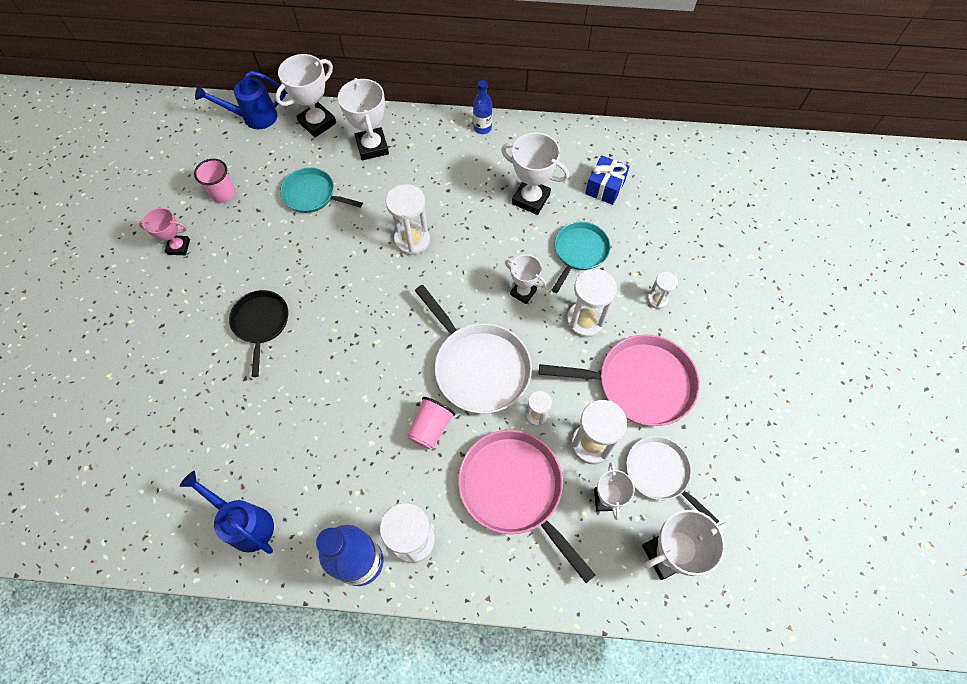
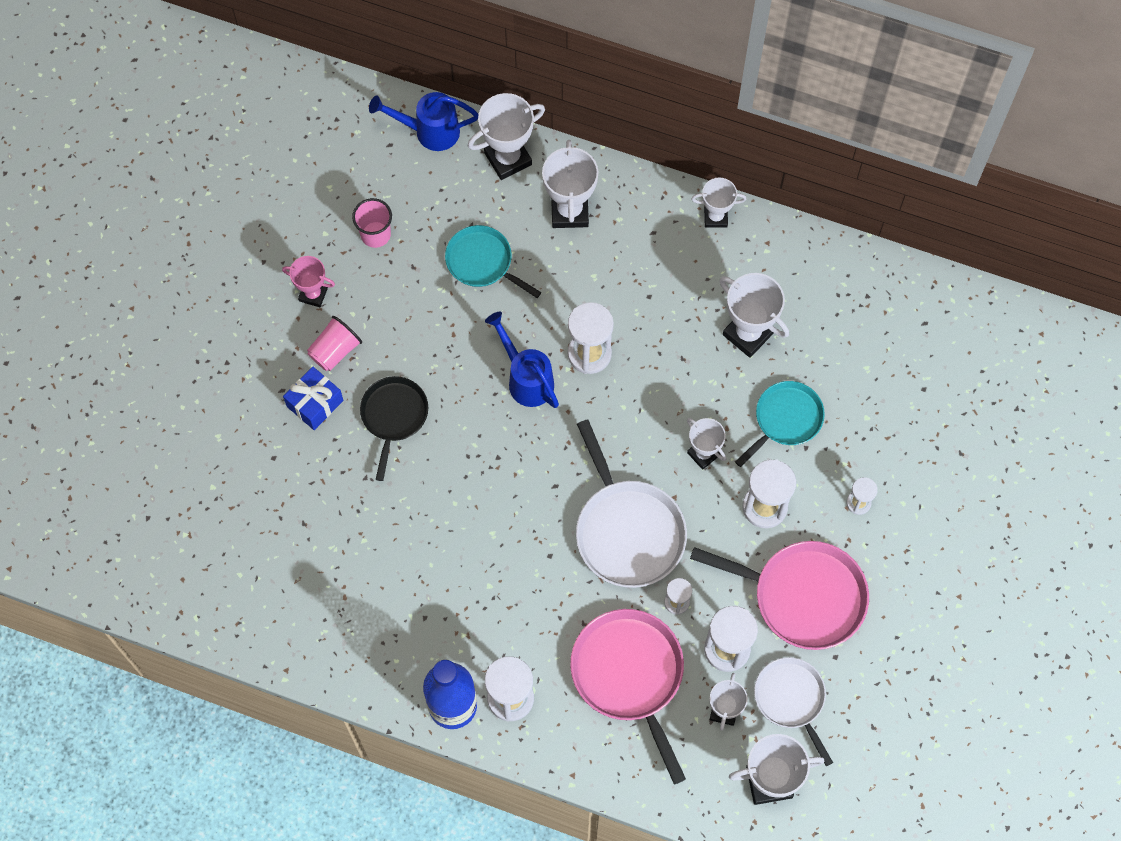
camera: 15 degrees right, 5 degrees up
(245, 523) = (342, 636): blue watering can -> blue watering can (526, 378)
(431, 427) = (557, 586): pink cup -> pink cup (335, 350)
(482, 128) = (715, 217): blue bottle -> white trophy
(605, 187) = (845, 340): blue gift -> blue gift (315, 403)

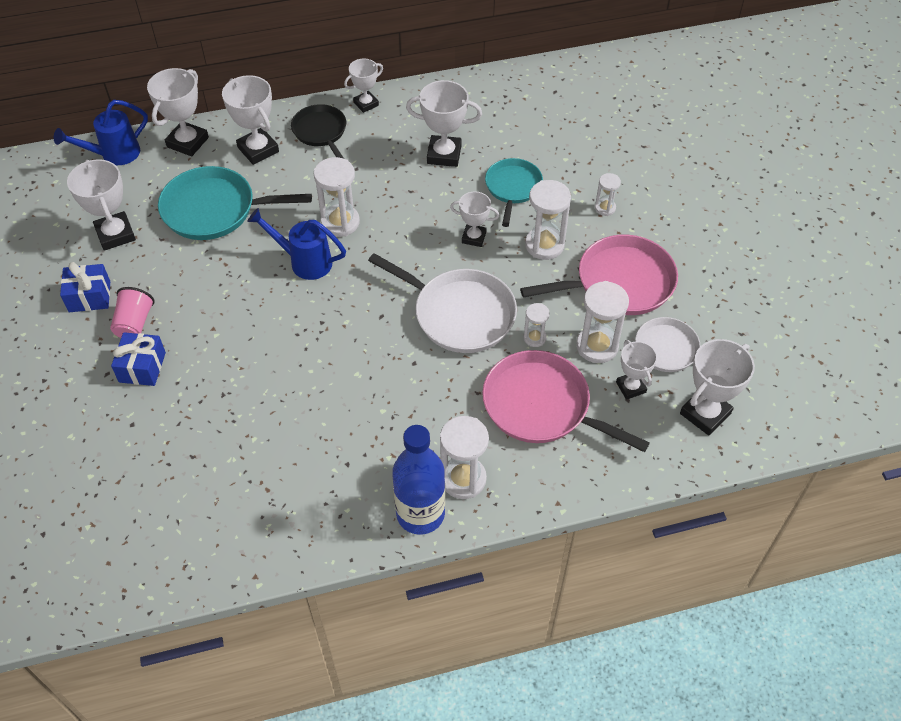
camera: 35 degrees left, 15 degrees down
(313, 294) = (89, 296): pink trophy -> blue gift
(375, 234) = (115, 234): pink cup -> white trophy
(394, 416) = (216, 340): black pan -> black pan (320, 132)
(482, 262) = (214, 209): turquoise pan -> turquoise pan, size x1.59

